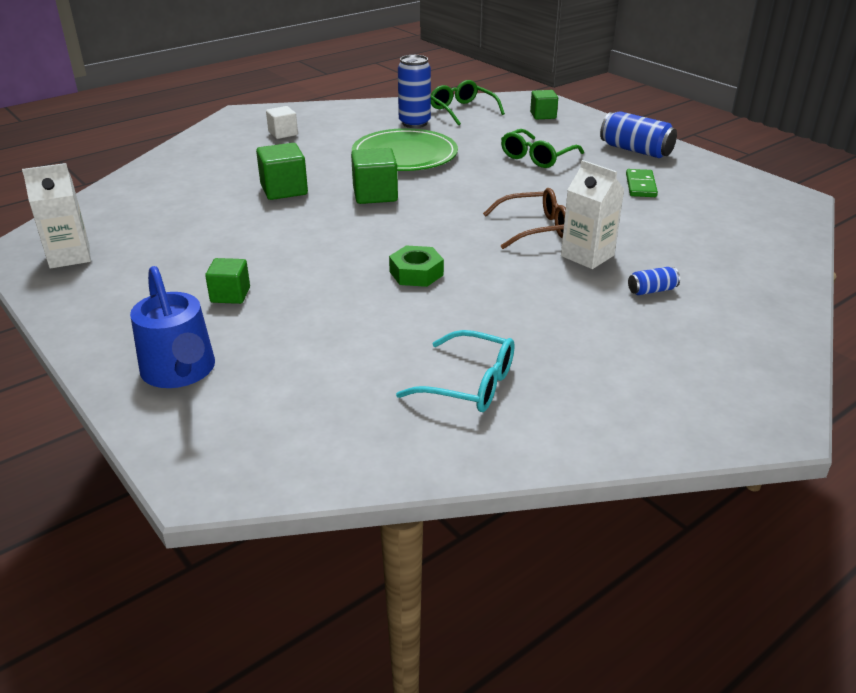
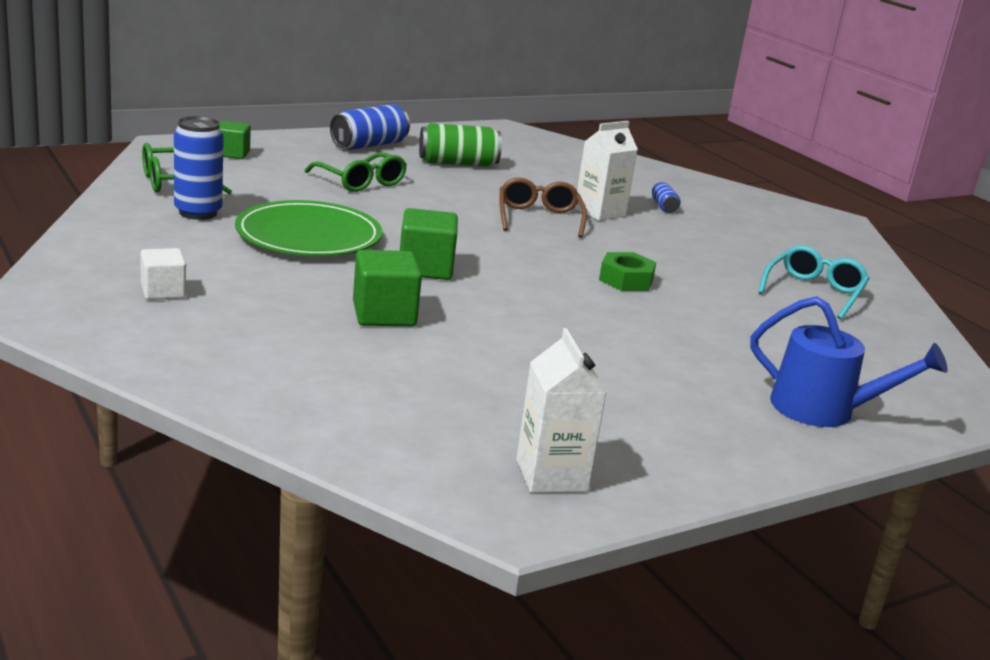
camera: 85 degrees left, 10 degrees down
(180, 371) = (823, 410): blue watering can -> blue watering can turned 45 degrees clockwise
(230, 295) = (667, 372): green cube -> none
(640, 186) = (458, 163): green domino -> green can

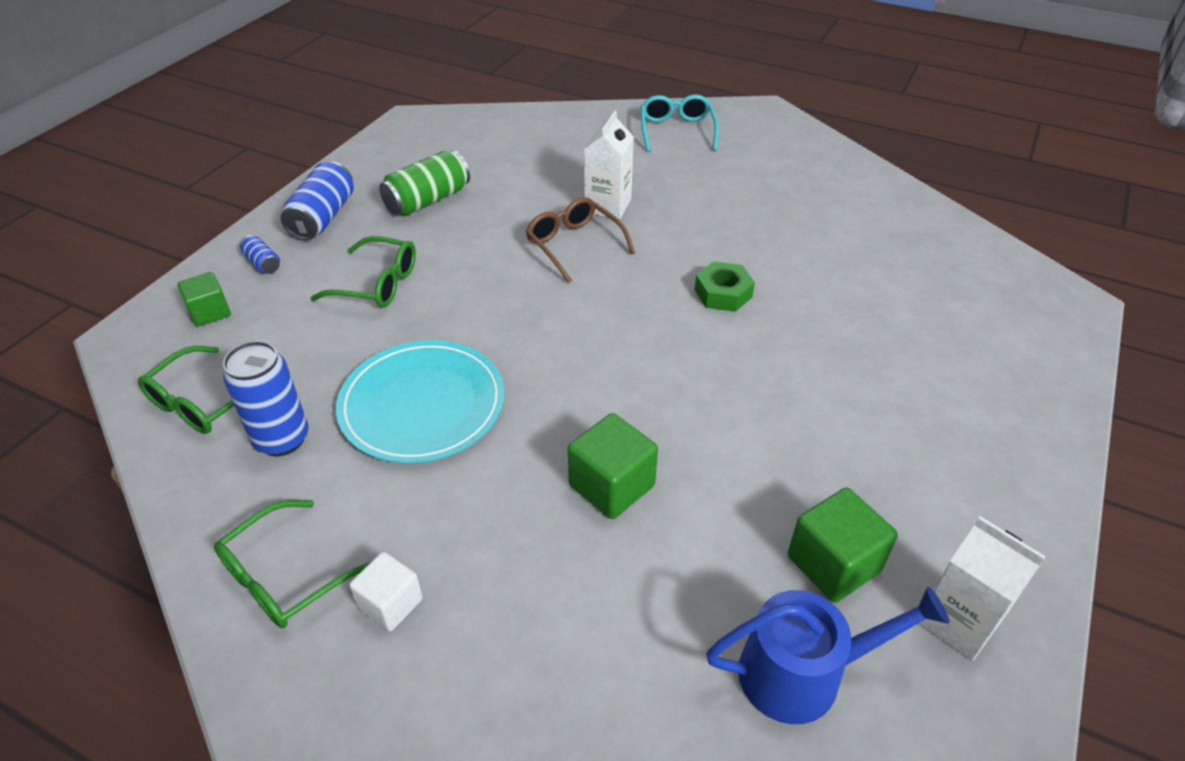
camera: 30 degrees left, 20 degrees up
(118, 257) = (285, 576): none -> green glasses
(308, 235) = (422, 405): green plate -> turquoise plate
(425, 268) = (569, 386): green cube -> green cube (833, 564)
(664, 206) = (642, 167): blue can -> blue can (263, 263)
(814, 292) = (848, 221): turquoise glasses -> turquoise glasses (676, 131)
(823, 410) = (1006, 376): blue watering can -> blue watering can (802, 673)

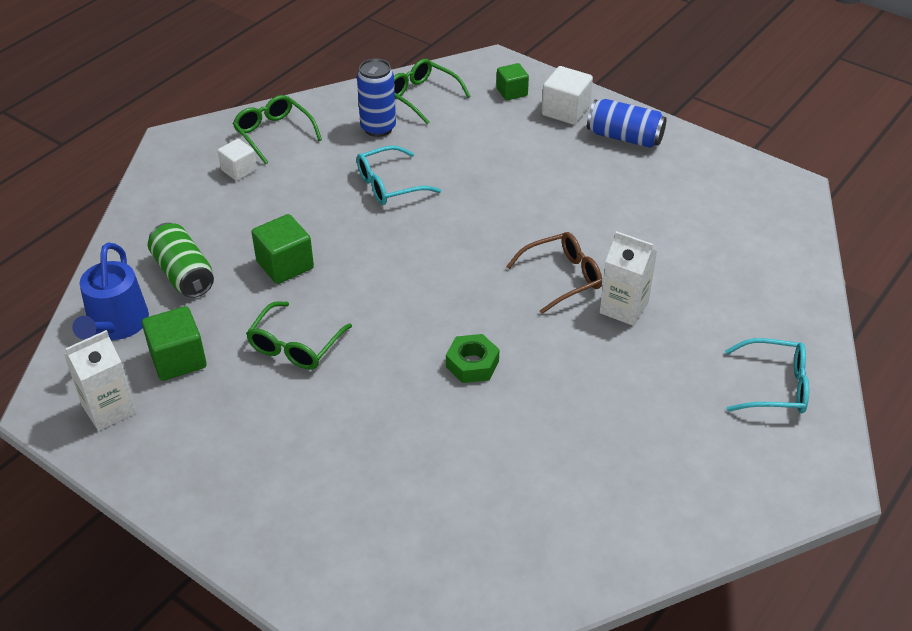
camera: 100 degrees right, 0 degrees up
(263, 263) = (565, 111): blue can -> white cube
(377, 284) = (528, 165): green glasses -> green glasses (295, 346)
(422, 405) = (389, 185): turquoise plate -> turquoise glasses
(428, 200) = (644, 194): green can -> green can (183, 274)

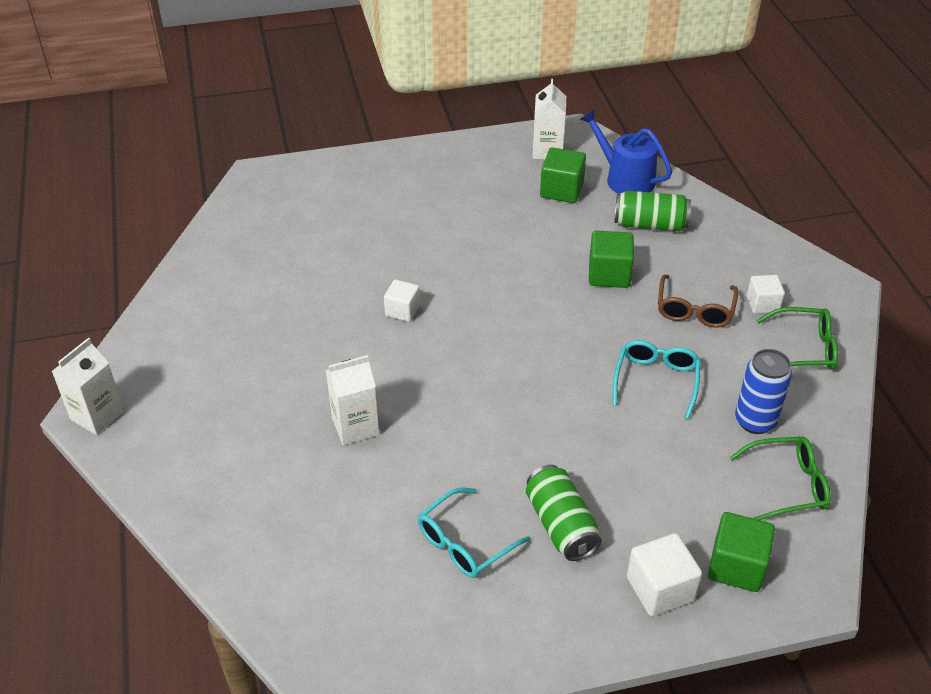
camera: 130 degrees right, 0 degrees up
(295, 346) = (517, 241): green glasses -> none
(472, 364) = (402, 310): green nut -> white cube
(512, 92) = (736, 566): green cube -> green cube, size x1.51
(562, 277) = (428, 414): brown glasses -> brown glasses (694, 310)
(572, 167) = (561, 525): none -> green can
(624, 137) = (567, 606): blue can -> none
(775, 386) = (183, 453): turquoise glasses -> turquoise glasses (465, 543)
(823, 475) = (97, 415): none -> white carton

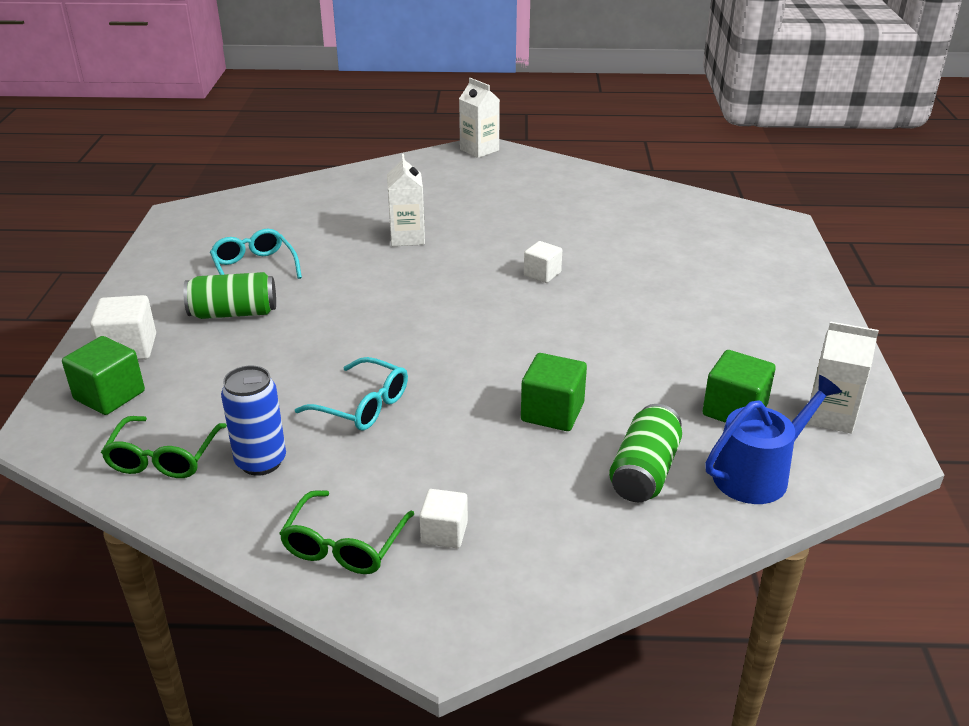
camera: 105 degrees right, 10 degrees down
(694, 310) = (460, 466): brown glasses -> none

